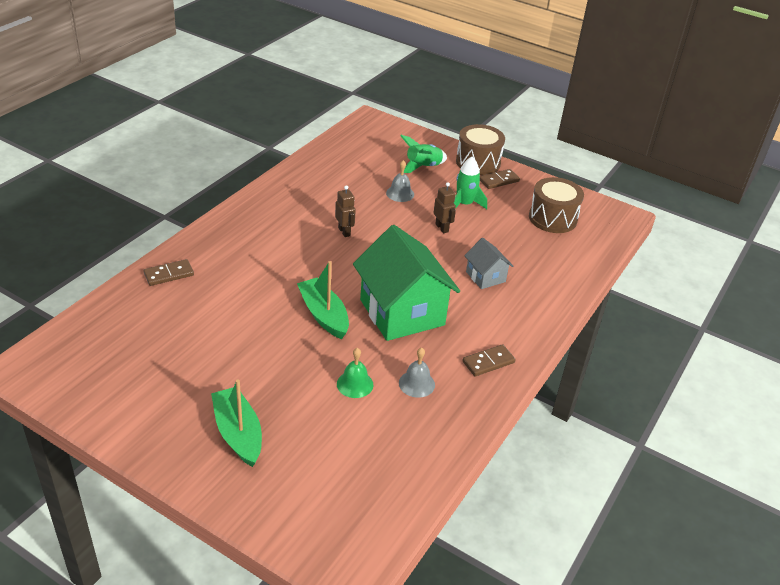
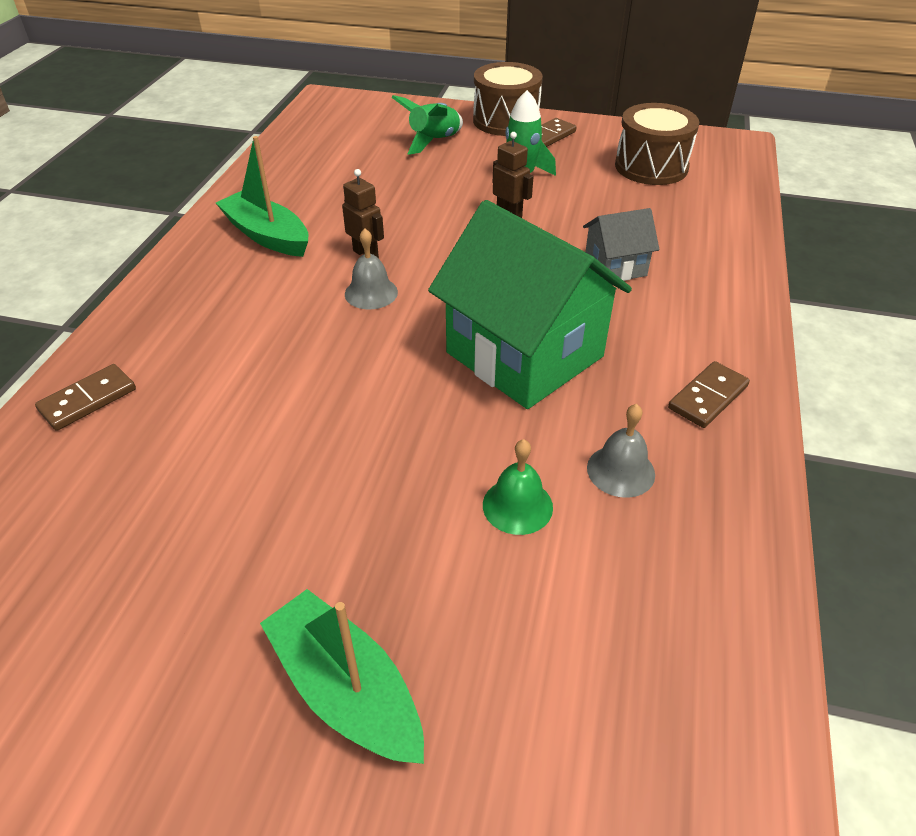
camera: 15 degrees left, 5 degrees up
(323, 315) = (398, 395): green boat -> green boat (267, 235)
(400, 193) = (421, 182): grey bell -> grey bell (371, 293)
(485, 277) = (615, 266): grey house -> grey house turned 60 degrees counterclockwise

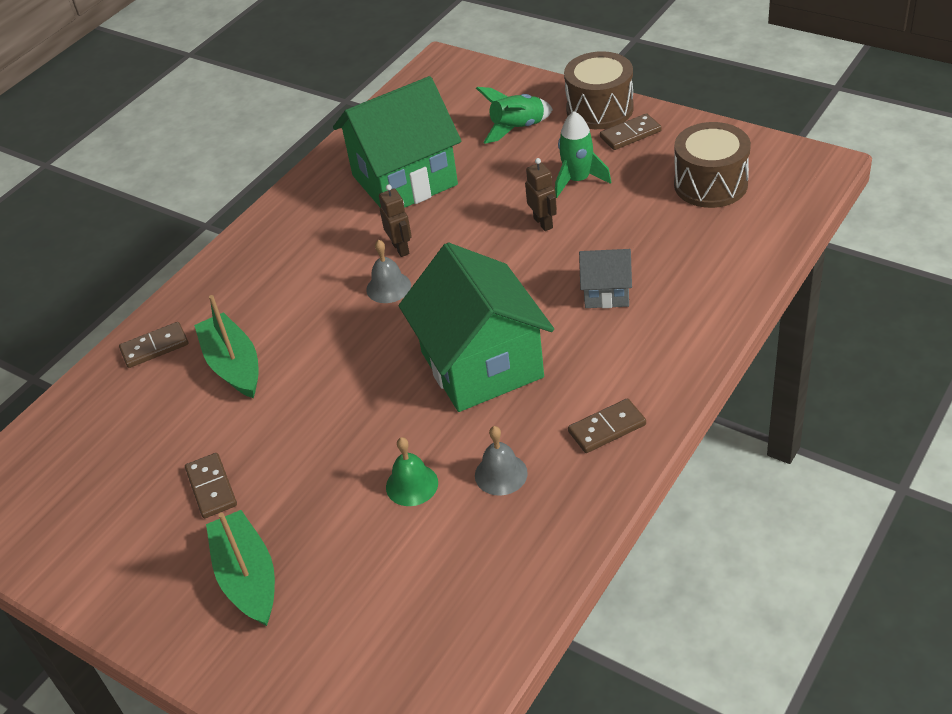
camera: 25 degrees right, 0 degrees up
(237, 567) = (211, 487): none -> brown domino
(267, 235) = (329, 217): green boat -> green boat (233, 365)
(337, 194) = (404, 180): none -> green house

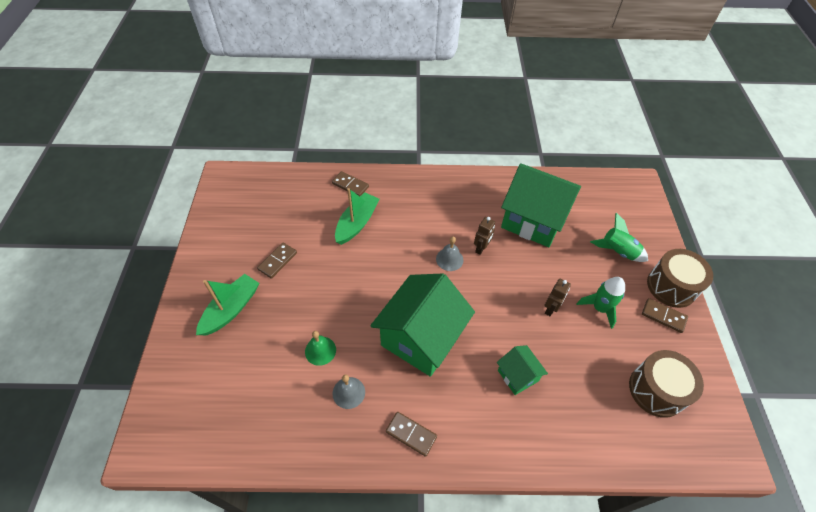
camera: 50 degrees right, 10 degrees up
(606, 292) = (517, 375): grey house -> green house

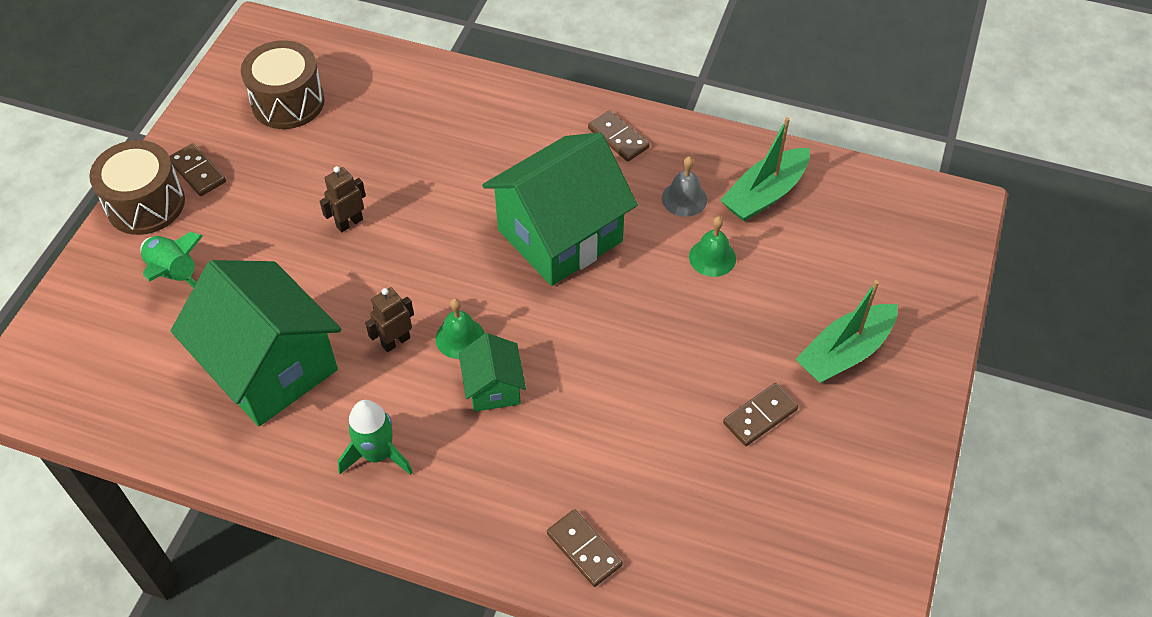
camera: 160 degrees left, 0 degrees up
(357, 223) = (597, 453): green boat -> green boat (764, 194)
(449, 259) = (460, 338): grey bell -> green bell
(517, 375) = (451, 160): green house -> green house (493, 388)
(599, 308) = (277, 205): green rocket -> green rocket (377, 454)

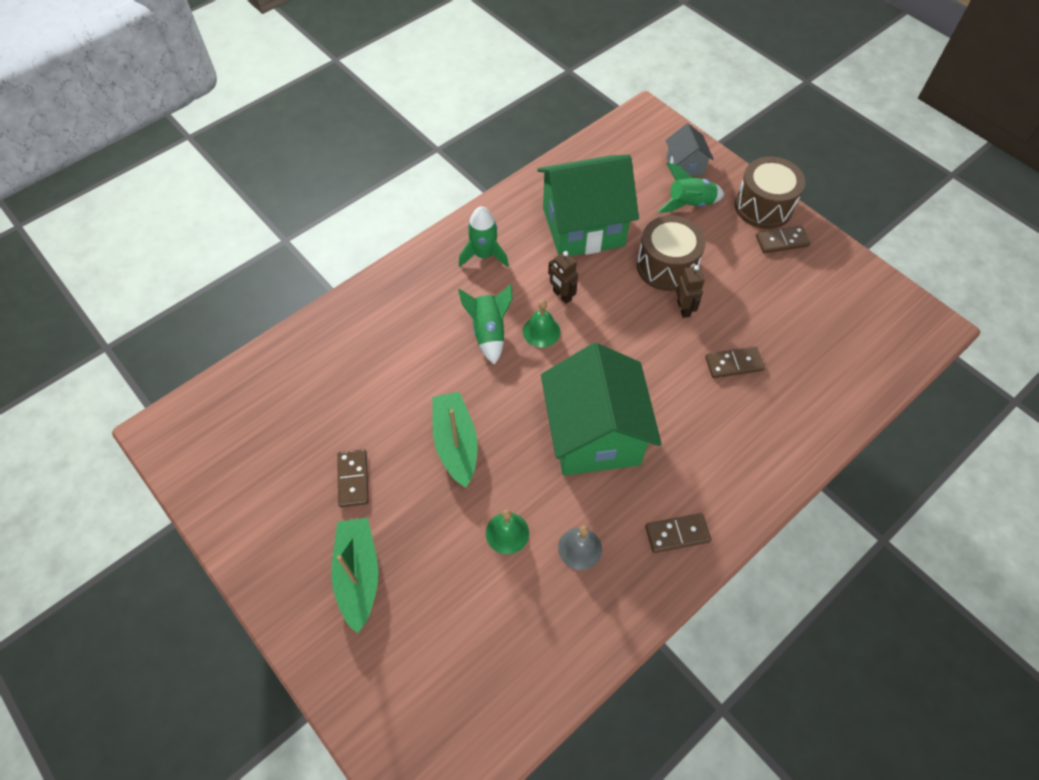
camera: 120 degrees right, 5 degrees up
(103, 304) = (685, 166): none -> grey house
(288, 102) = (834, 316): brown drum -> brown drum (666, 266)
(395, 341) = (562, 295): brown robot -> brown robot turned 150 degrees clockwise
(493, 388) = (489, 332): green house -> green rocket
(584, 549) = (345, 327): brown domino -> brown domino (733, 364)
(764, 194) = (546, 619): green boat -> green boat (456, 443)

